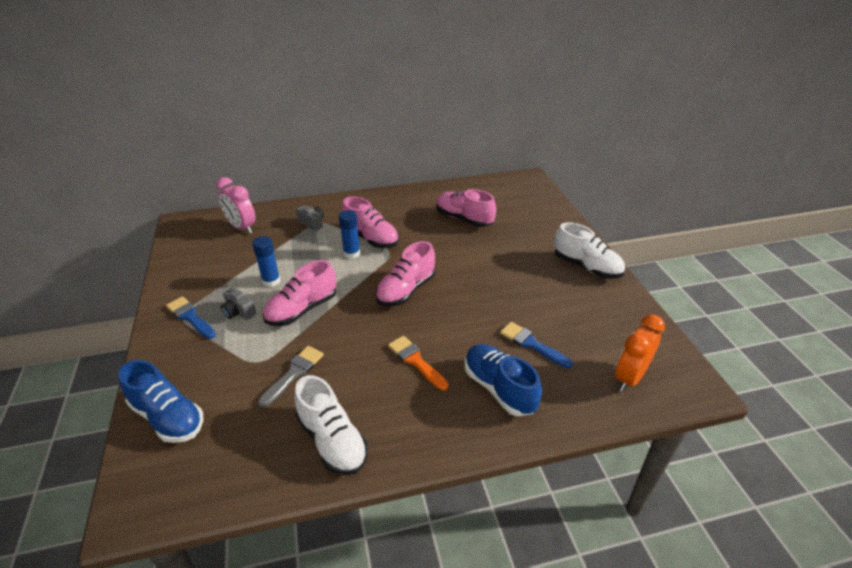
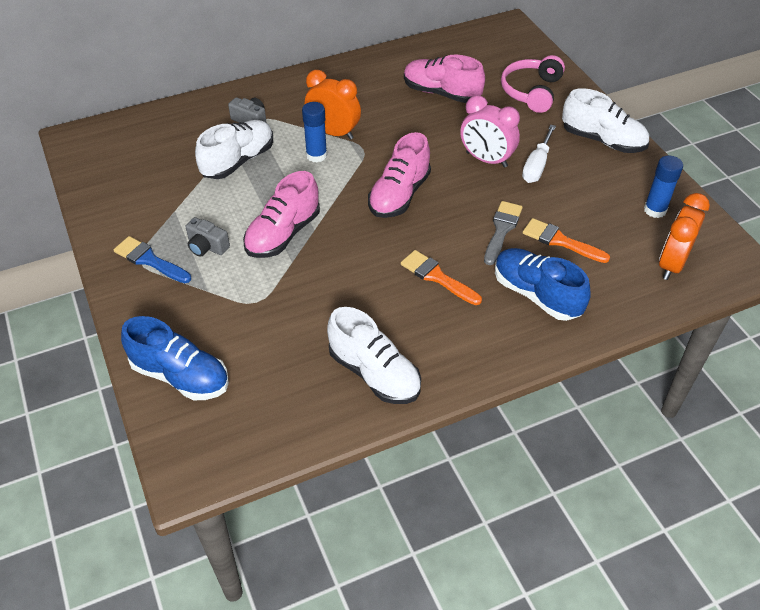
camera: 10 degrees left, 10 degrees up
(241, 227) = (160, 136): pink clock -> pink clock (486, 160)
(271, 281) = (230, 203): blue glue stick -> blue glue stick (655, 210)
(291, 251) = (238, 161): none -> white shoe
(294, 373) = (303, 309): grey brush -> grey brush (502, 230)
(371, 238) = (334, 132): pink shoe -> orange clock
(526, 280) = (536, 166): none -> white screwdriver
(531, 344) = (560, 241): blue brush -> orange brush
(536, 225) = (532, 91): none -> pink headphones

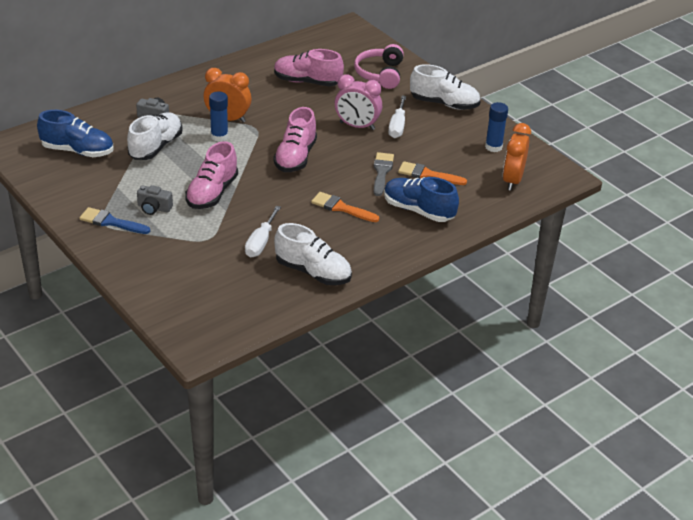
camera: 15 degrees left, 10 degrees down
(180, 376) = (167, 291): blue shoe -> blue shoe (78, 151)
(320, 316) = (260, 242): none -> white screwdriver

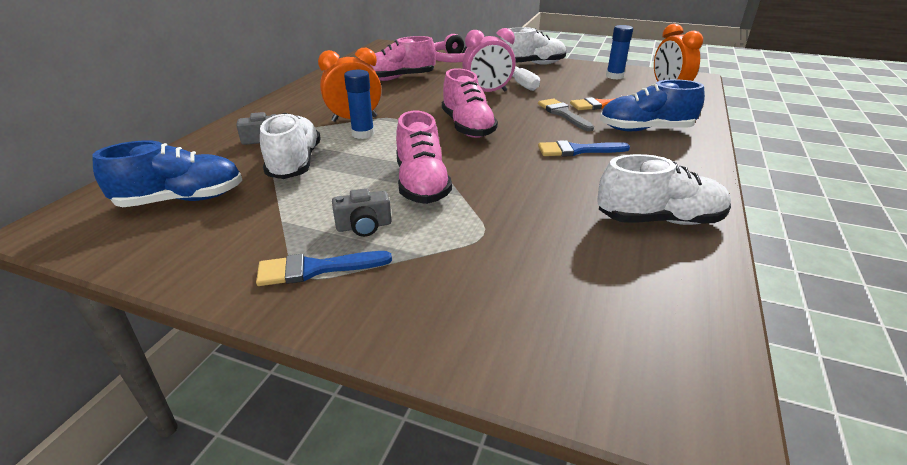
camera: 30 degrees left, 5 degrees down
(260, 242) = (552, 213): white screwdriver -> none
(341, 208) = (577, 150): orange brush -> blue brush

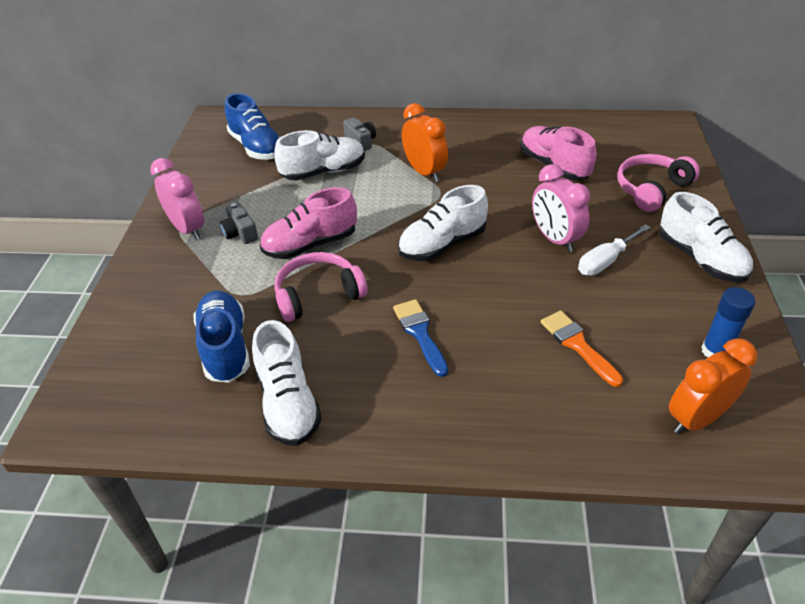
camera: 75 degrees right, 10 degrees up
(316, 269) = (188, 229): blue brush -> pink clock
(363, 134) = (394, 187): blue glue stick -> none
(467, 127) = (442, 245): pink shoe -> white shoe
(507, 188) = (318, 295): none -> pink headphones
(563, 114) = (521, 311): grey brush -> none
(645, 130) = (510, 390): blue shoe -> blue shoe (225, 347)

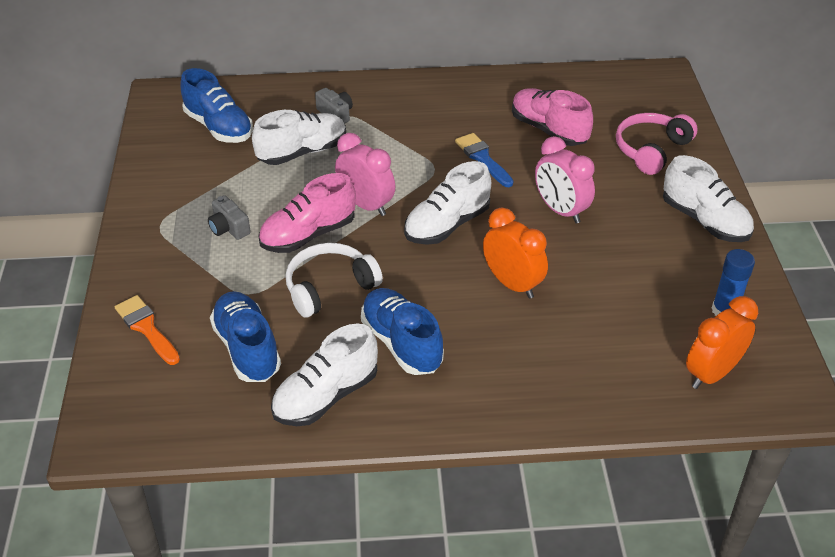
camera: 10 degrees left, 0 degrees up
(188, 229) = (169, 227): pink clock -> pink clock (366, 205)
(288, 403) = (326, 396): white shoe -> white shoe turned 75 degrees clockwise
(318, 295) = (329, 287): pink headphones -> white headphones
(375, 355) = (401, 343): none -> blue shoe
(420, 333) = (442, 318): blue brush -> blue brush (483, 158)
(424, 172) = (413, 145): orange clock -> orange clock (512, 284)
(577, 345) = (596, 316): orange brush -> orange brush (146, 328)
(605, 261) = (613, 230): white screwdriver -> none

